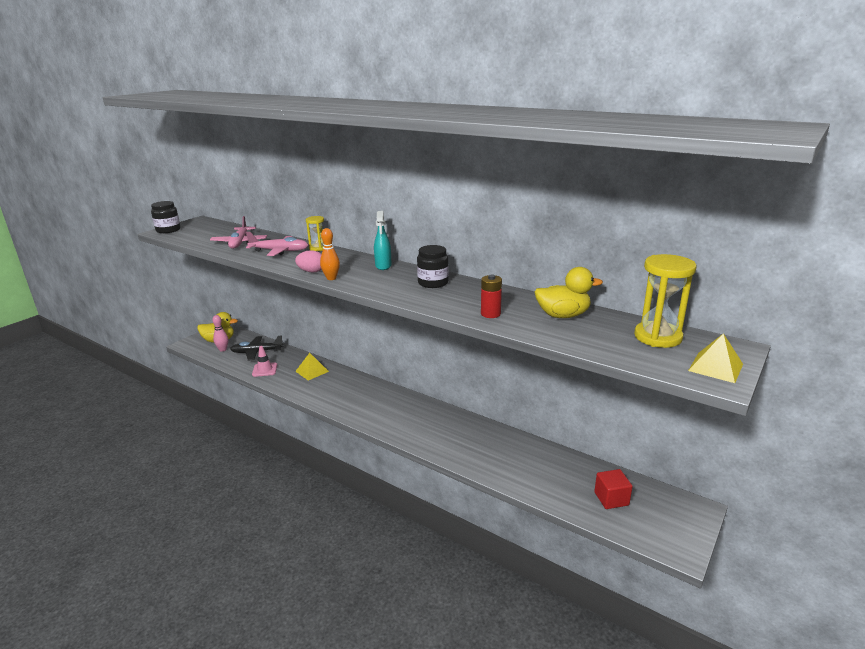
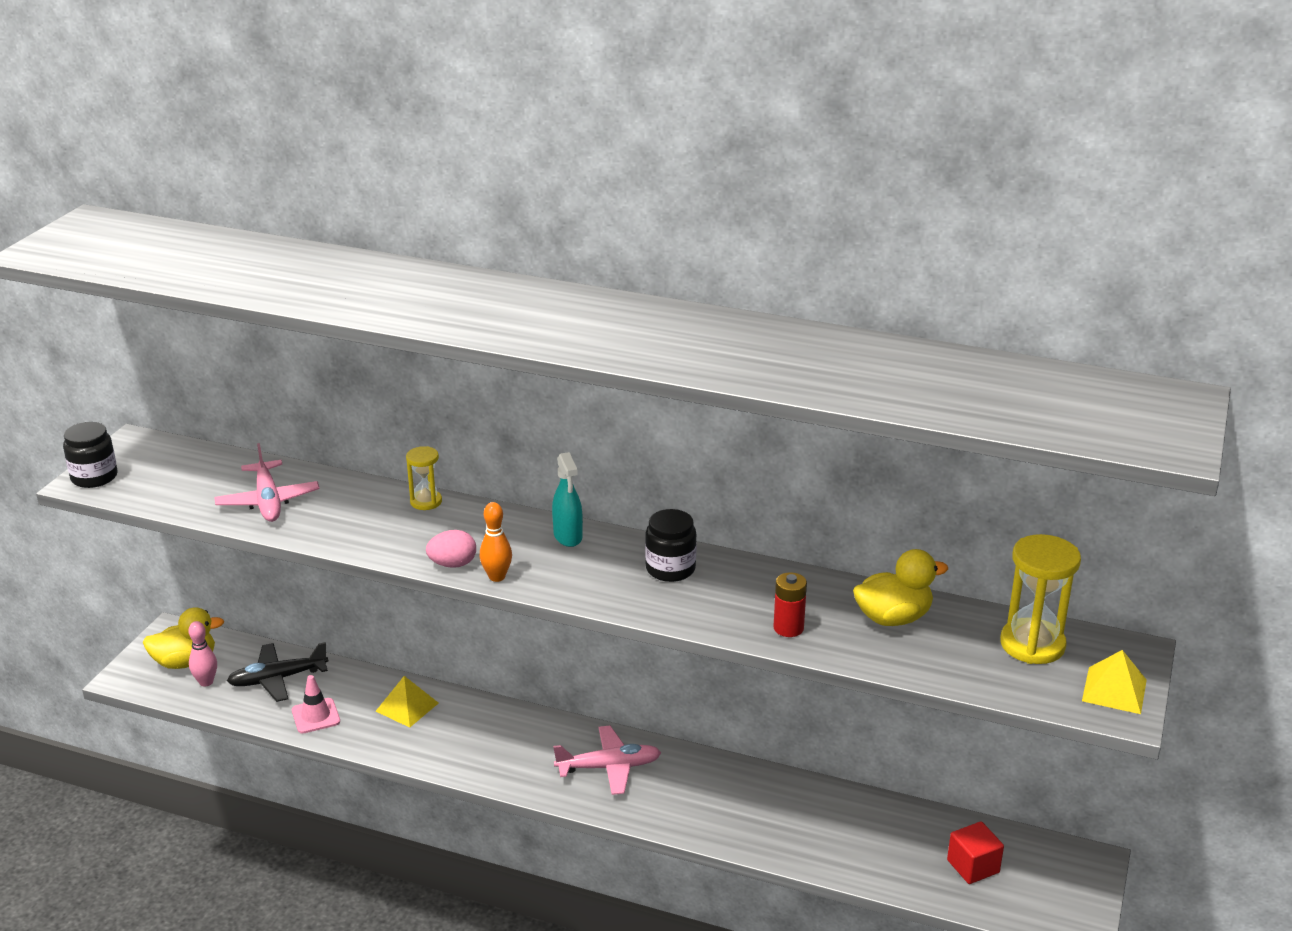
camera: 15 degrees left, 5 degrees up
(280, 251) = (360, 517): pink plane -> pink plane (609, 767)

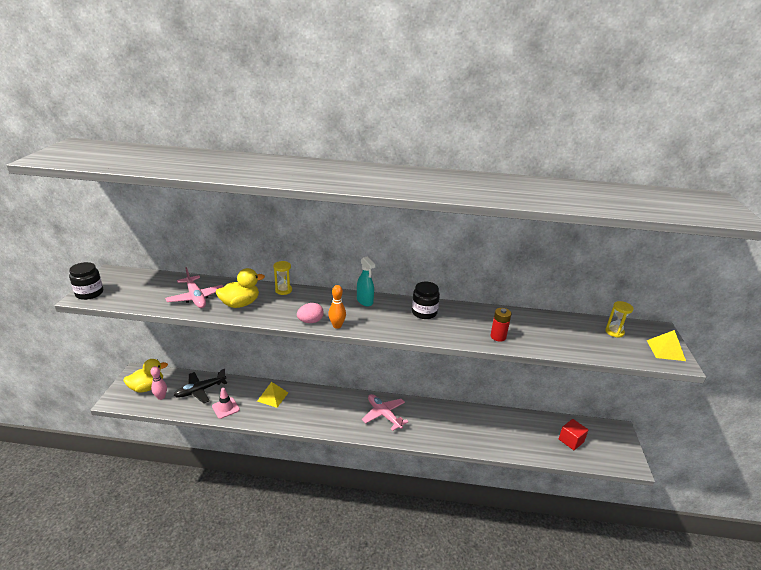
camera: 15 degrees left, 0 degrees up
(609, 767) = (384, 415): pink plane -> pink plane turned 105 degrees counterclockwise
(893, 618) = (544, 326): yellow duck -> yellow duck (240, 304)
(1032, 644) = (614, 332): yellow hourglass -> yellow hourglass, size x0.56

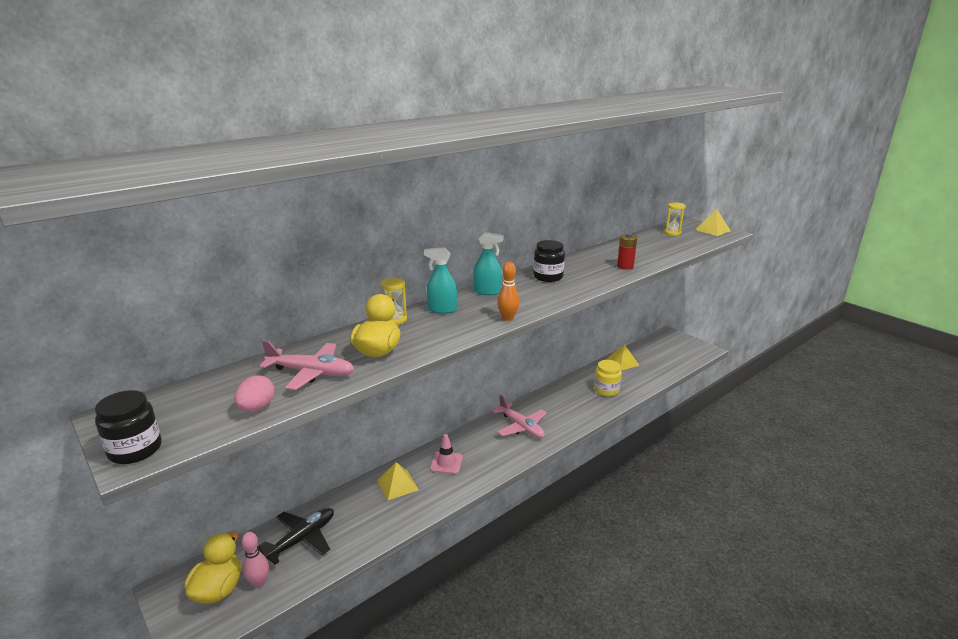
camera: 45 degrees left, 5 degrees down
(200, 390) = (302, 539): black plane -> black plane turned 150 degrees counterclockwise
(225, 408) = (364, 531): pink traffic cone -> pink traffic cone (446, 463)
(310, 321) = (479, 327): pink egg -> pink egg (257, 408)
(317, 298) = (442, 309): none -> turquoise spray bottle
(384, 415) = (521, 427): pink plane -> pink plane turned 135 degrees counterclockwise
(482, 433) = (606, 390): none -> yellow jar
(531, 423) = (622, 362): none -> yellow pyramid
(571, 441) = (658, 357): red cube -> none

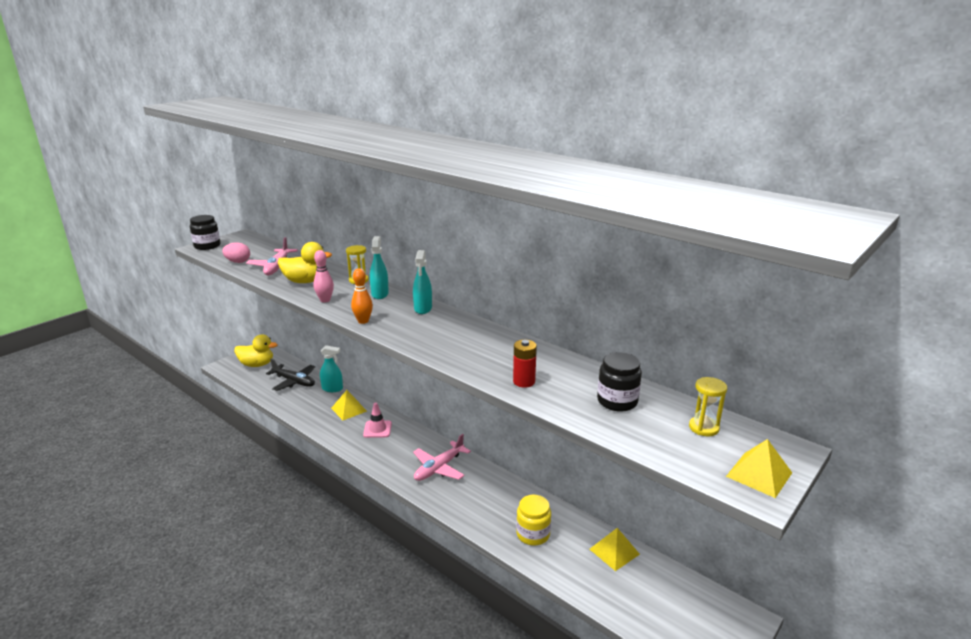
camera: 80 degrees right, 0 degrees up
(259, 583) = (259, 376): pink bowling pin -> pink bowling pin (325, 300)
(342, 500) = (332, 389): none -> turquoise spray bottle
(548, 277) = (471, 335): black jar -> black jar (617, 401)

